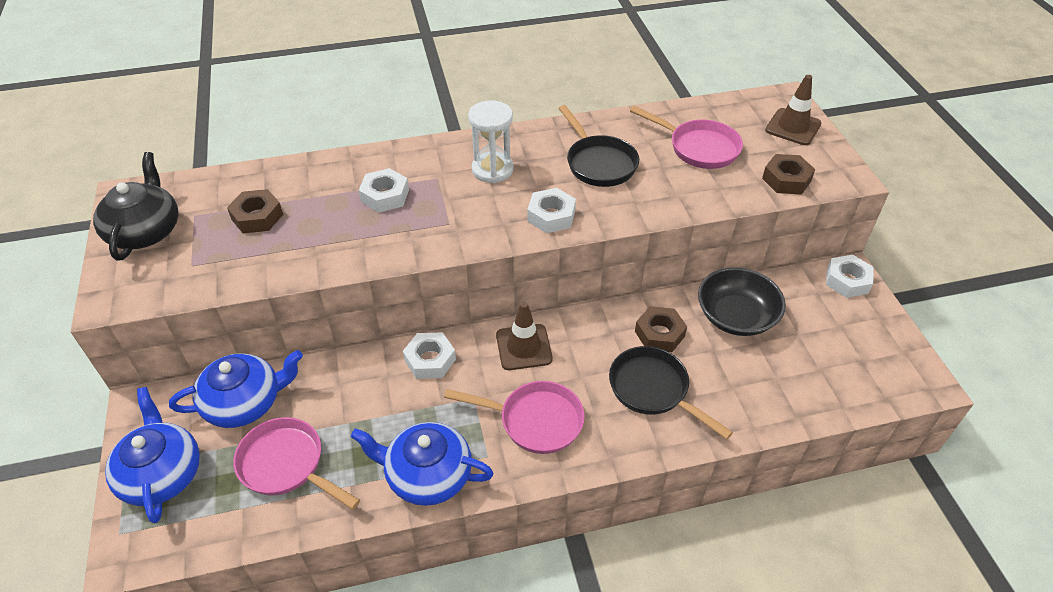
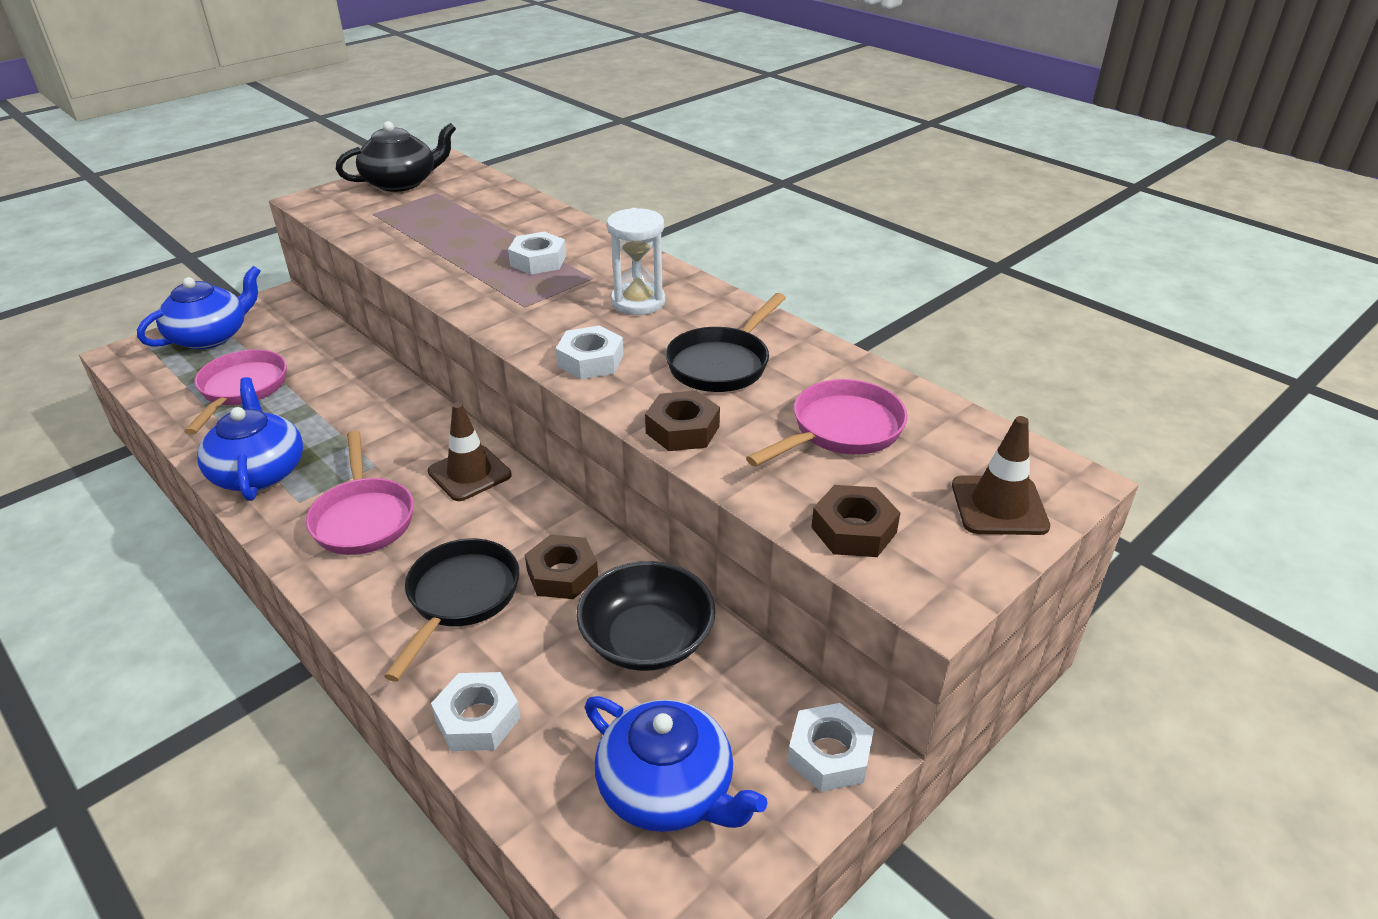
camera: 60 degrees right, 10 degrees down
(244, 402) = (305, 342): blue teapot -> blue teapot (667, 789)
(257, 217) = (456, 216): brown nut -> brown nut (682, 429)
(430, 360) = (413, 419): white nut -> white nut (478, 719)
(699, 148) = (841, 430): pink pan -> pink pan turned 135 degrees counterclockwise

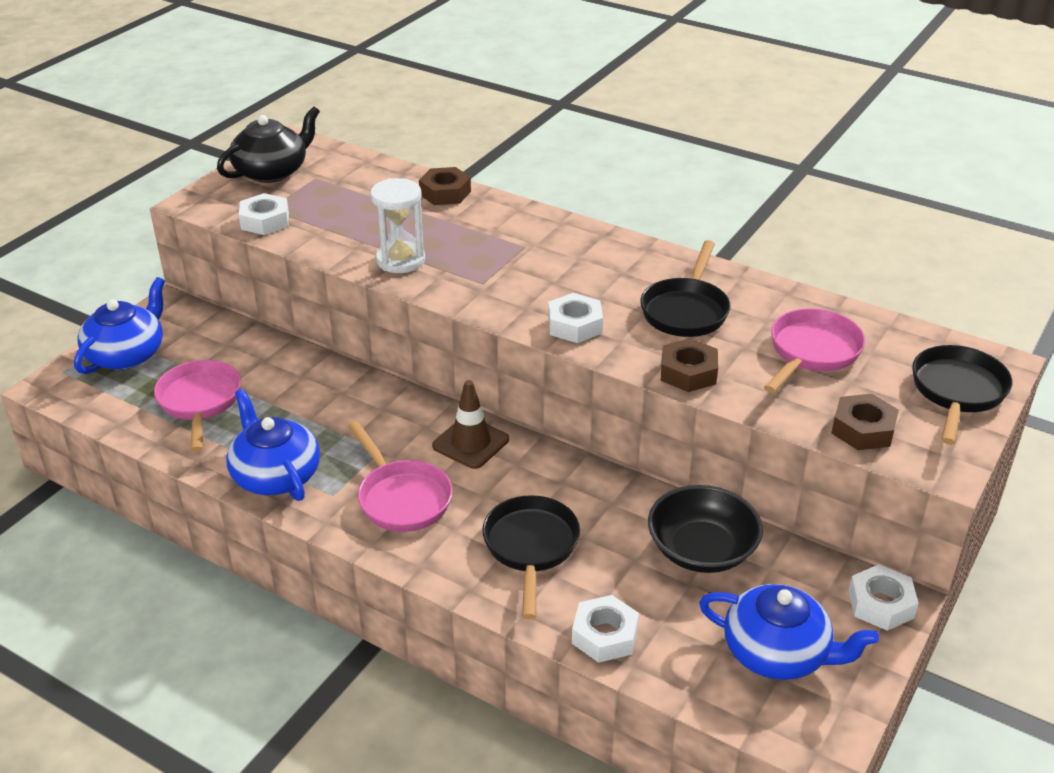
camera: 15 degrees left, 0 degrees up
(538, 261) = (464, 237): white nut -> white nut (265, 221)
(562, 574) = (604, 512): brown nut -> brown nut (445, 193)
(638, 302) = (580, 264): white hourglass -> white hourglass (400, 260)
(999, 506) = (957, 392): brown traffic cone -> black pan

